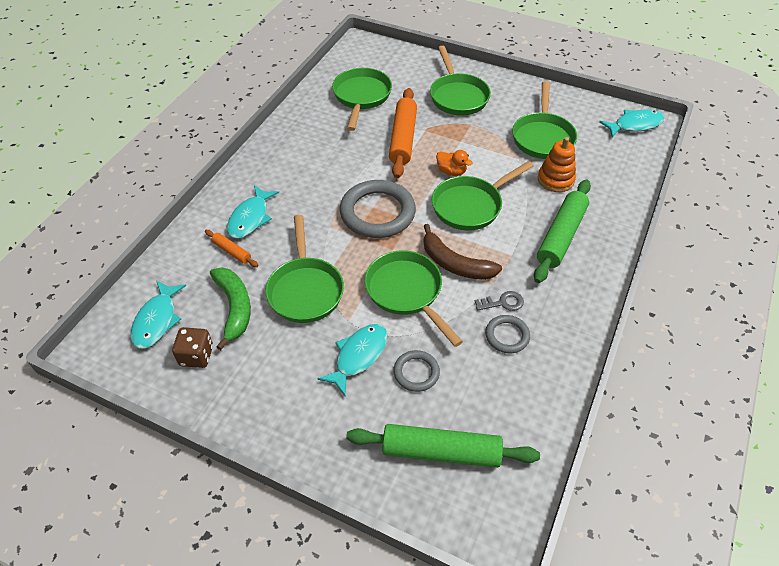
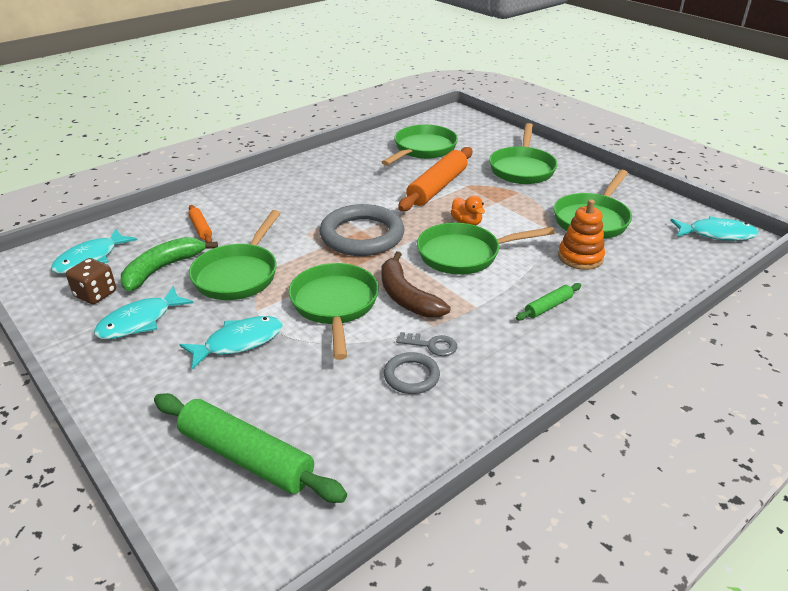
camera: 25 degrees right, 15 degrees down
(234, 308) = (162, 269): green banana -> green banana turned 150 degrees counterclockwise
(250, 218) = (240, 209): turquoise fish -> turquoise fish (140, 321)
(416, 372) = (284, 376): grey ring -> none
(561, 236) = (548, 306): green rolling pin -> green rolling pin, size x0.49

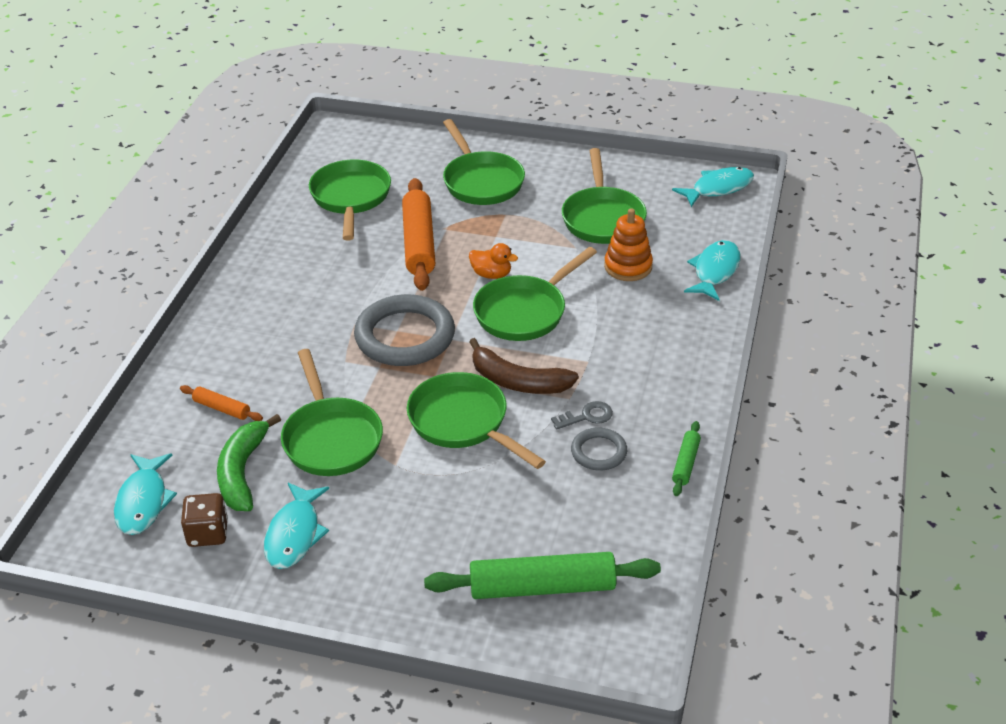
camera: 35 degrees left, 5 degrees up
(239, 342) = (418, 502): turquoise fish -> turquoise fish (715, 271)
(548, 306) = (646, 331): green rolling pin -> green rolling pin (685, 463)

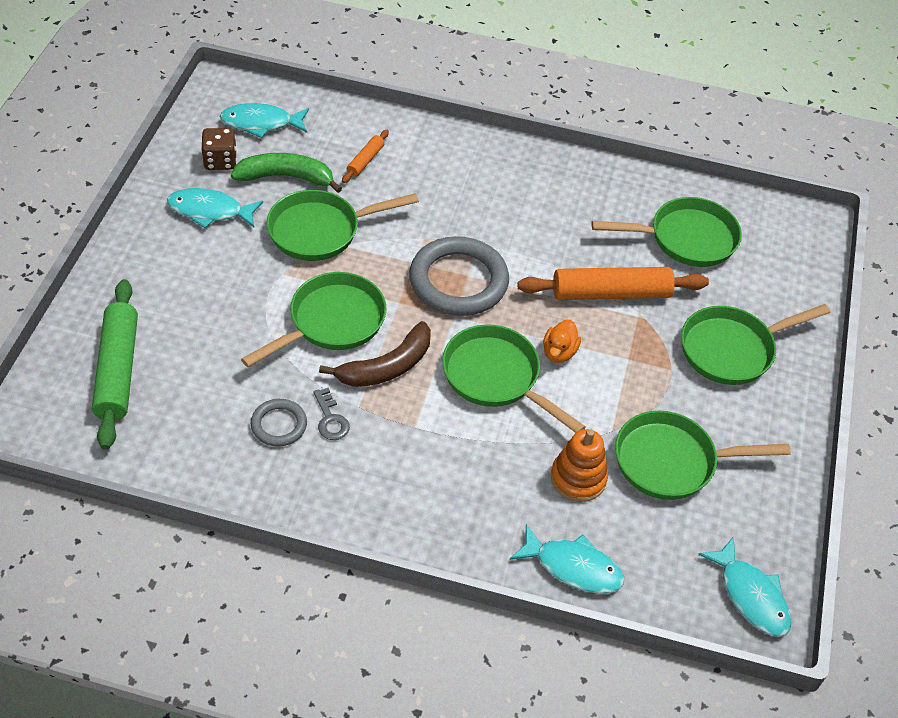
camera: 85 degrees right, 10 degrees up
(518, 381) = (387, 366): brown banana -> brown banana turned 150 degrees counterclockwise
(685, 463) = (254, 497): green rolling pin -> none

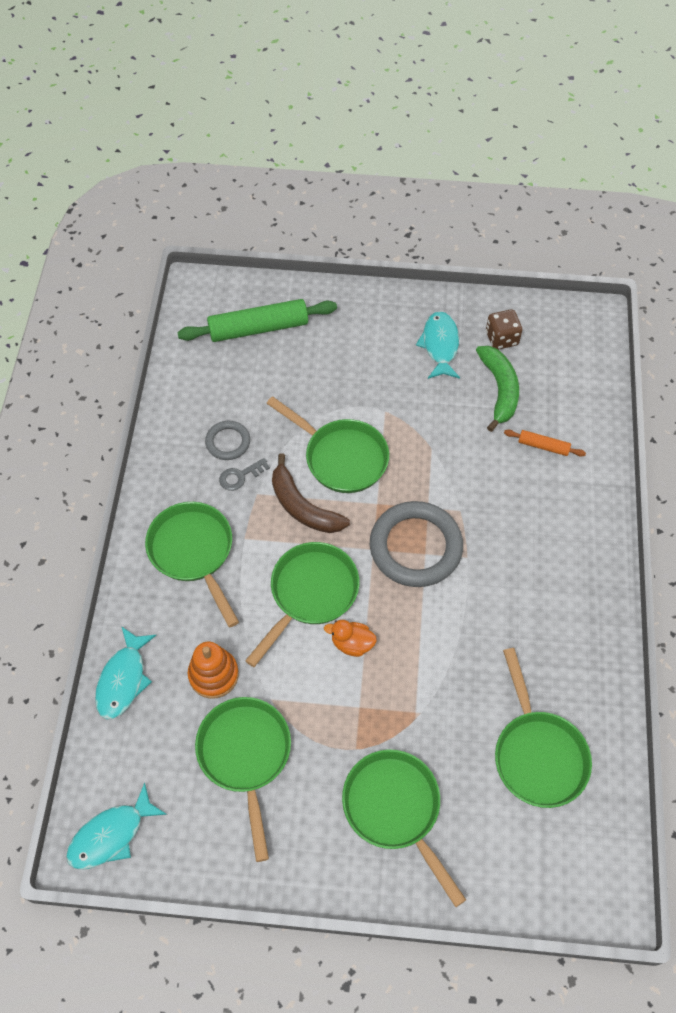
camera: 85 degrees right, 10 degrees up
(261, 123) = (560, 357): turquoise fish -> none
(320, 231) = (443, 428): green pan -> green pan (193, 552)
(611, 293) = (438, 684): orange rolling pin -> none

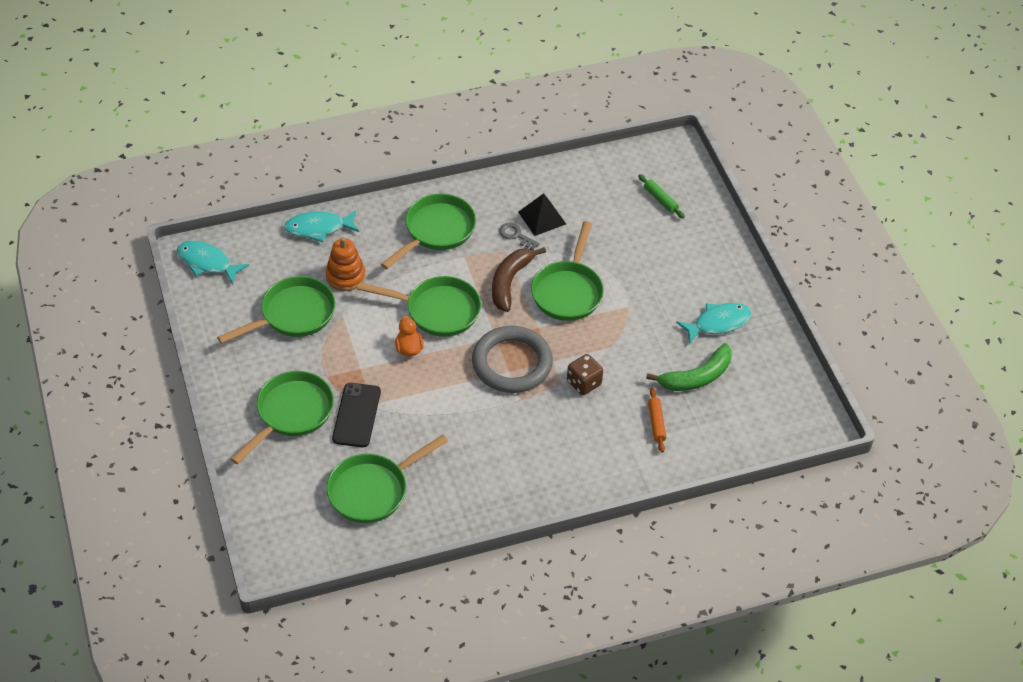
camera: 65 degrees right, 10 degrees down
(228, 442) = (542, 218): grey ring -> black pyramid
(258, 328) = (660, 200): green rolling pin -> green rolling pin, size x0.49
(425, 735) = (356, 415): none -> black phone
(501, 338) = (752, 364): brown dice -> brown dice (584, 383)

